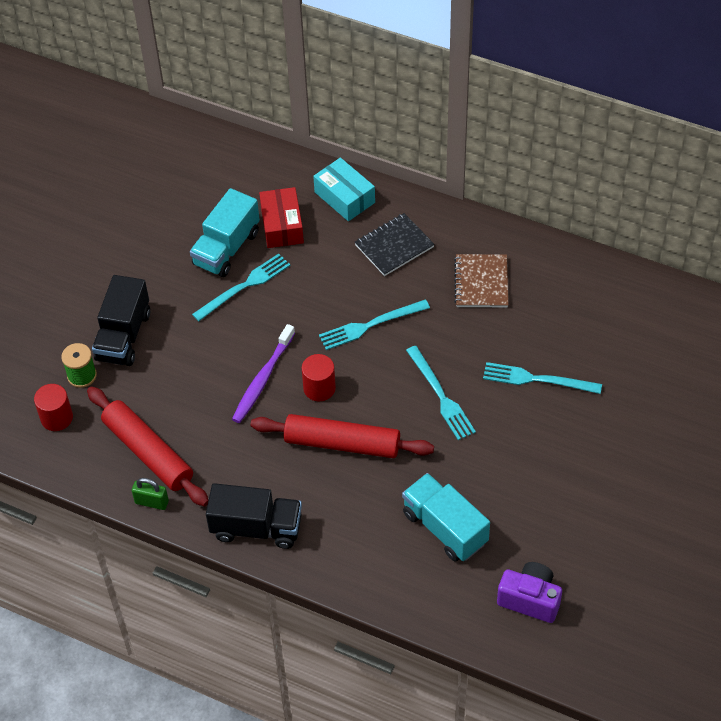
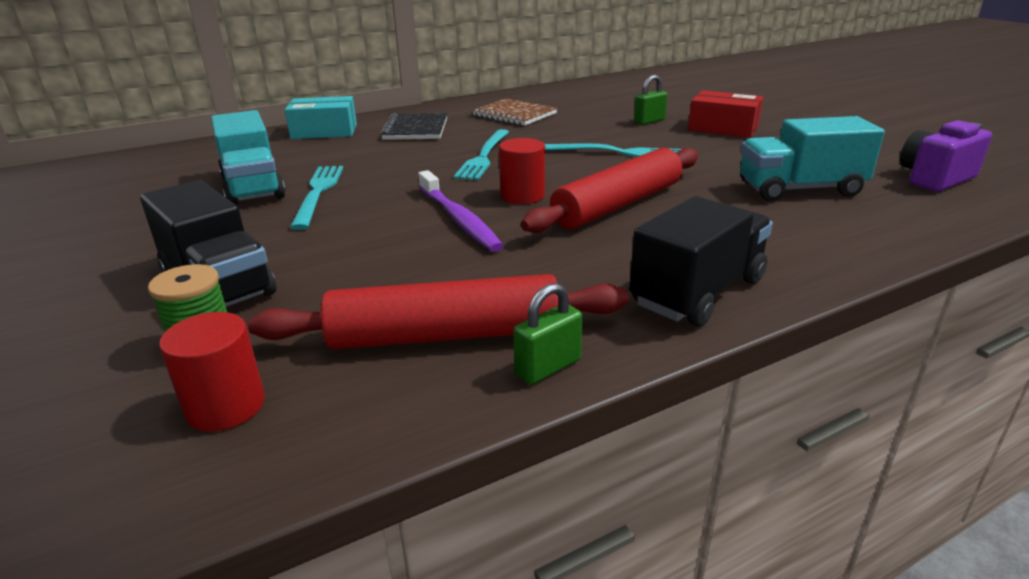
camera: 55 degrees left, 25 degrees down
(282, 225) = (291, 159): red box -> red box (723, 128)
(537, 379) = (649, 121): turquoise fork -> green padlock

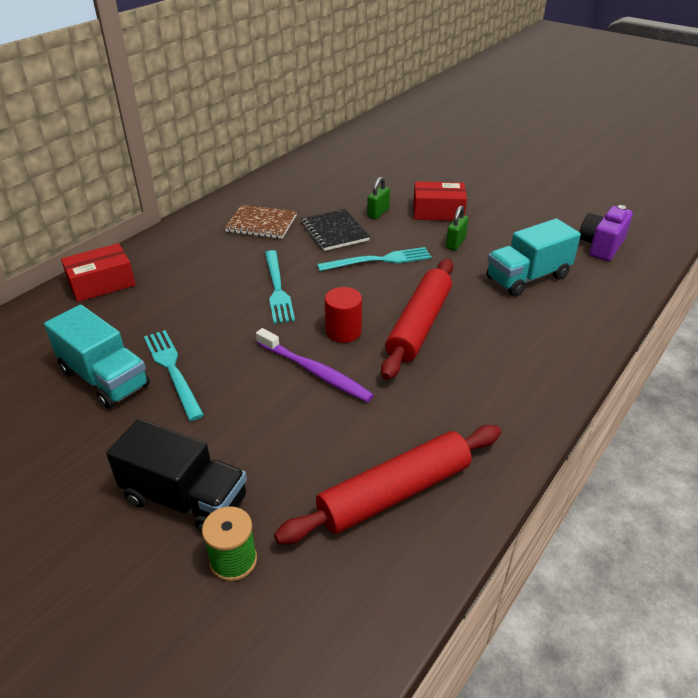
camera: 25 degrees left, 10 degrees up
(225, 406) = (301, 605): red cylinder -> none
(324, 131) = (102, 283): turquoise box -> red box
(416, 129) = (188, 262): black notebook -> black notebook (334, 232)
(548, 367) = (476, 498): green padlock -> green padlock (455, 243)
(698, 292) = (522, 402): black truck -> none

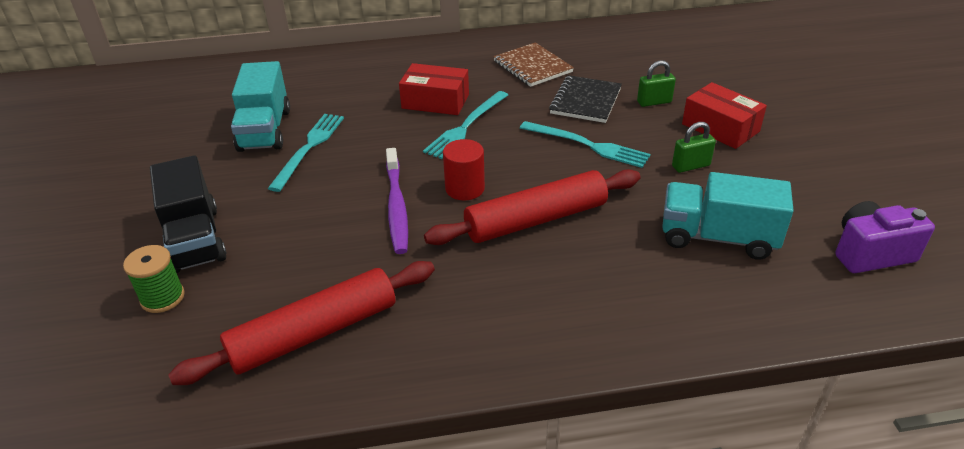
camera: 45 degrees right, 0 degrees up
(102, 283) = (354, 62): red box -> red box (435, 101)
(394, 493) = (314, 333): red rolling pin -> red rolling pin turned 45 degrees counterclockwise

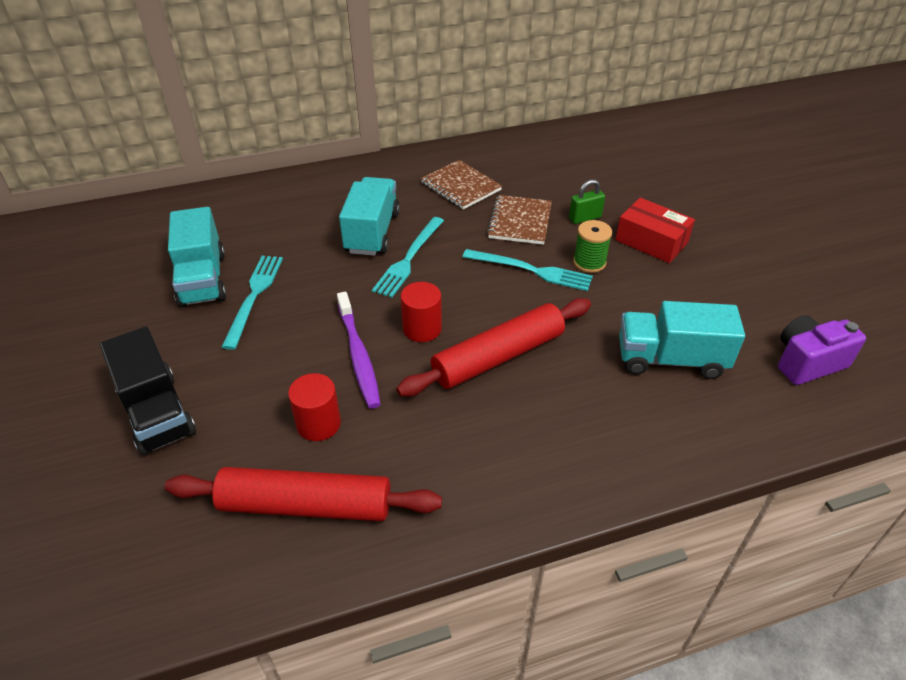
camera: 10 degrees left, 5 degrees up
(162, 298) = (138, 483): green spool -> green spool (589, 262)
(314, 333) = (306, 505): red rolling pin -> red rolling pin turned 45 degrees clockwise
(343, 263) = (318, 424): none -> red cylinder
(435, 101) = (372, 233): red box -> turquoise truck
(585, 101) = (520, 221): black notebook -> brown notebook
(691, 166) = (632, 285): green padlock -> none

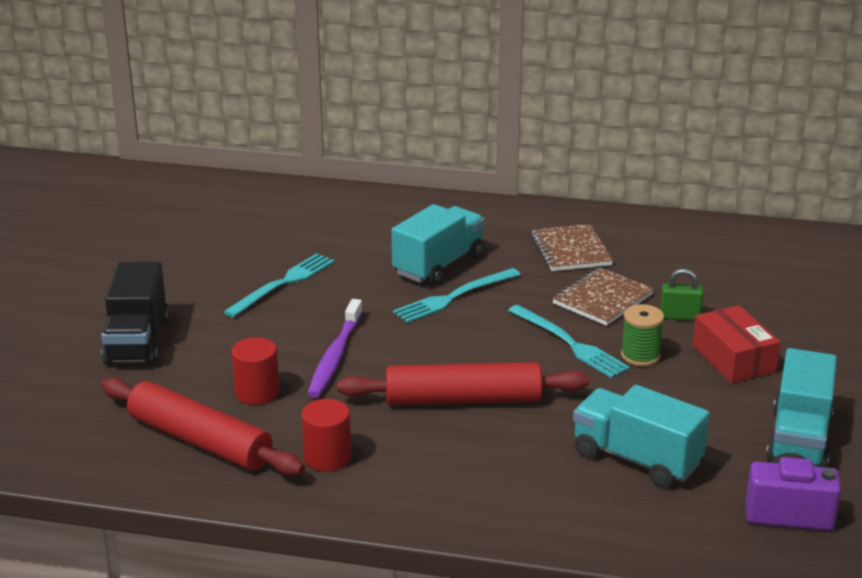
camera: 30 degrees right, 15 degrees down
(203, 279) = (250, 257): turquoise truck -> turquoise truck (799, 439)
(422, 328) = (412, 355): red cylinder -> red cylinder (327, 457)

